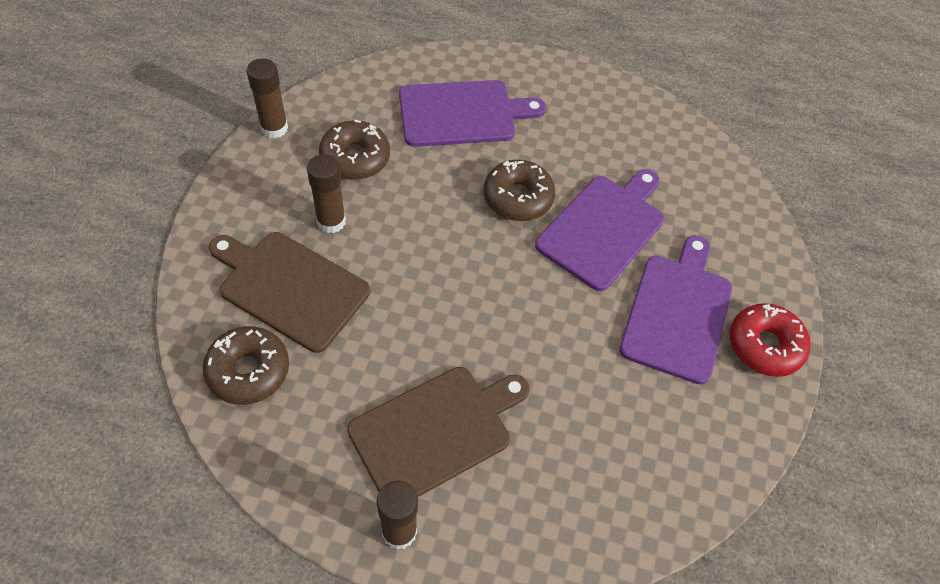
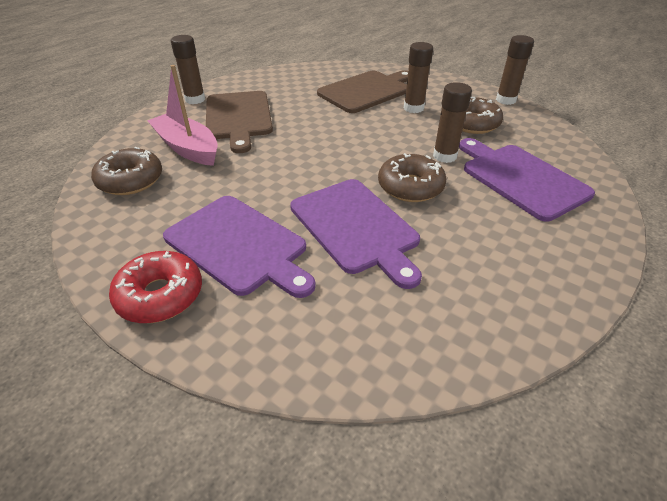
camera: 115 degrees right, 15 degrees down
(248, 371) = (319, 76): brown donut -> brown donut (130, 180)
(444, 176) = (444, 156): none -> brown glue stick
(462, 113) = (521, 178): purple cutting board -> purple cutting board turned 135 degrees clockwise
(544, 455) = (188, 148): none -> pink boat

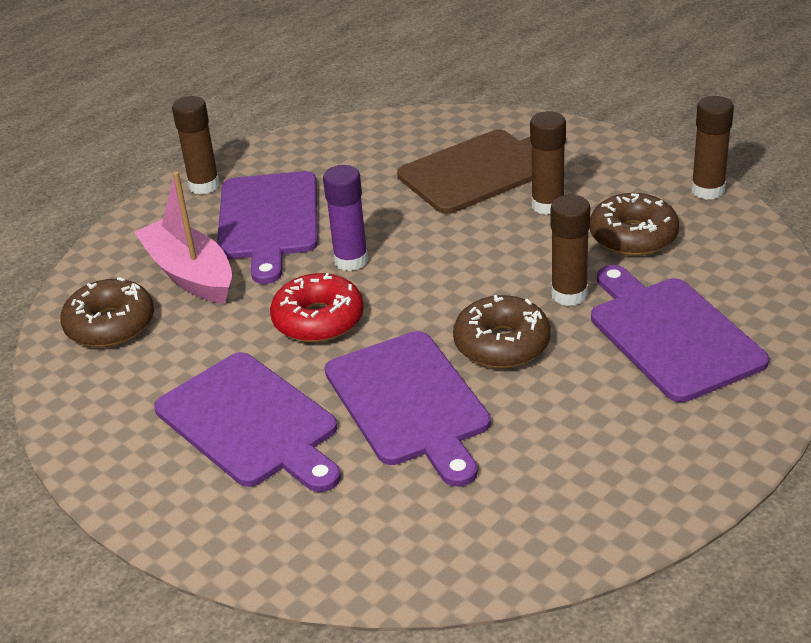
camera: 10 degrees right, 5 degrees down
(160, 295) = (150, 482): red donut -> red donut (318, 320)
(238, 117) = (268, 220): brown cutting board -> purple cutting board
(296, 139) = (351, 261): none -> purple glue stick

